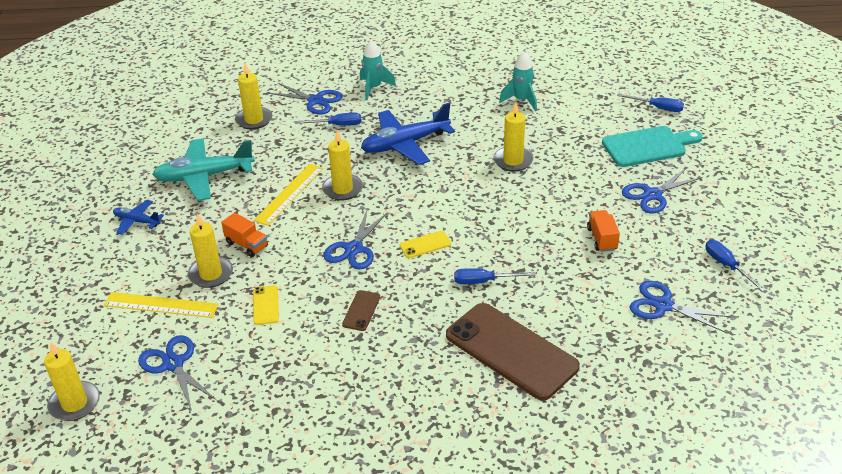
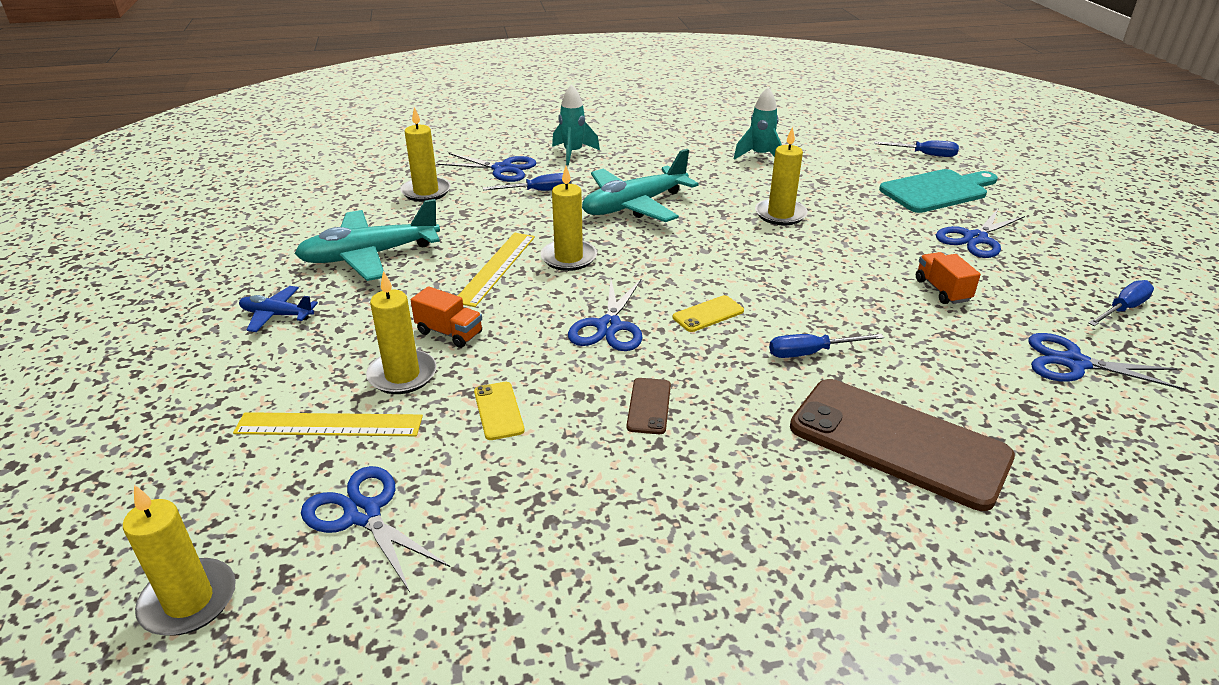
camera: 10 degrees left, 5 degrees down
(405, 144) = (634, 205): blue plane -> turquoise plane
(727, 266) = (1122, 309): blue screwdriver -> blue screwdriver turned 90 degrees clockwise

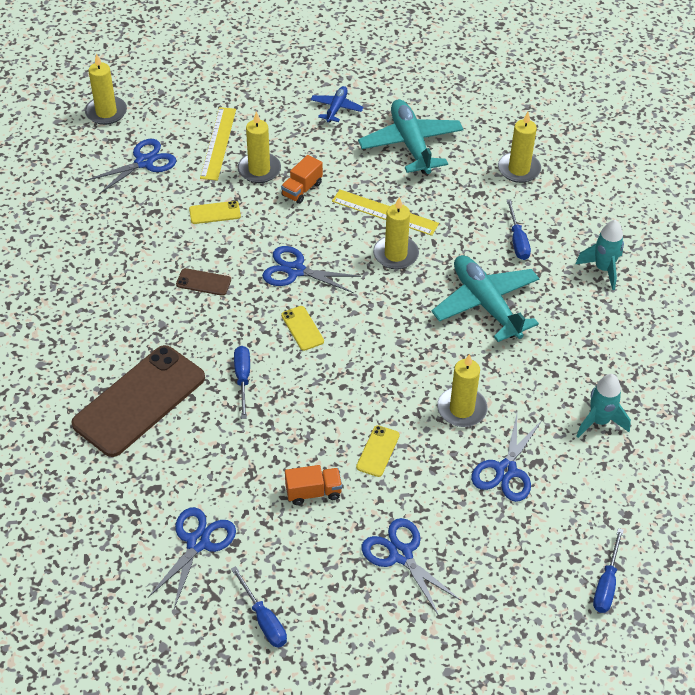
camera: 95 degrees right, 15 degrees up
(502, 169) = (566, 217): blue scissors -> blue scissors (506, 470)
(861, 256) = (378, 451): none -> yellow phone
(937, 191) = (508, 561): turquoise cutting board -> none

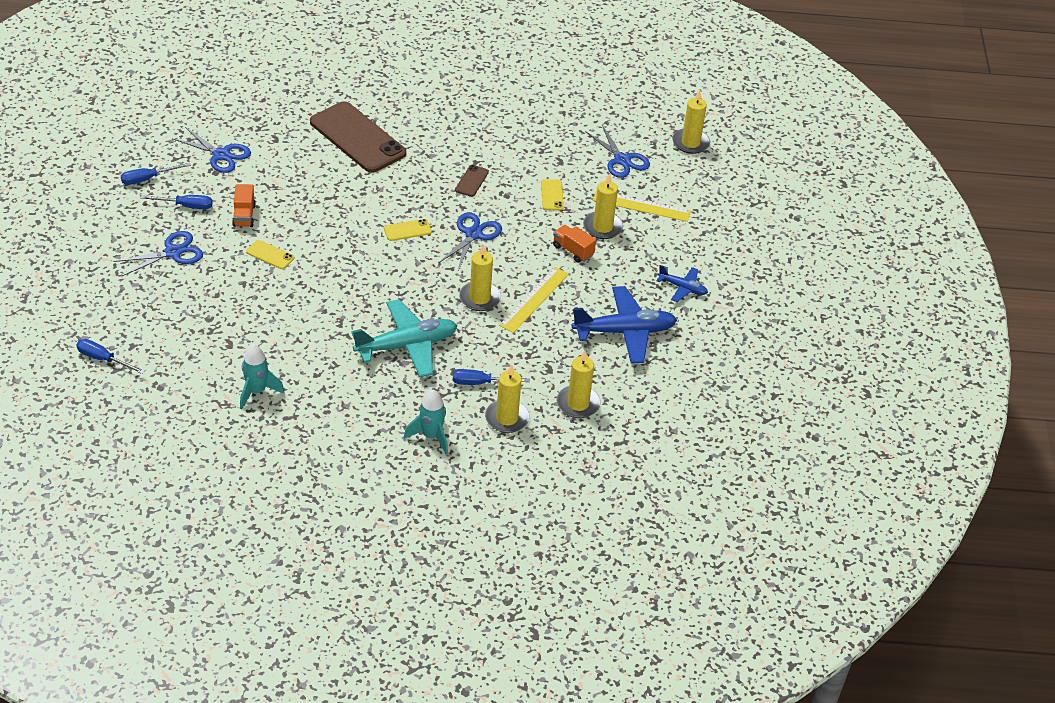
camera: 95 degrees right, 5 degrees down
(243, 379) = (363, 192): blue screwdriver -> blue screwdriver (186, 206)
(411, 144) = (624, 332): turquoise plane -> blue plane
(461, 409) = (296, 309): yellow candle -> yellow candle (507, 418)
(506, 470) = (227, 324): blue scissors -> none

